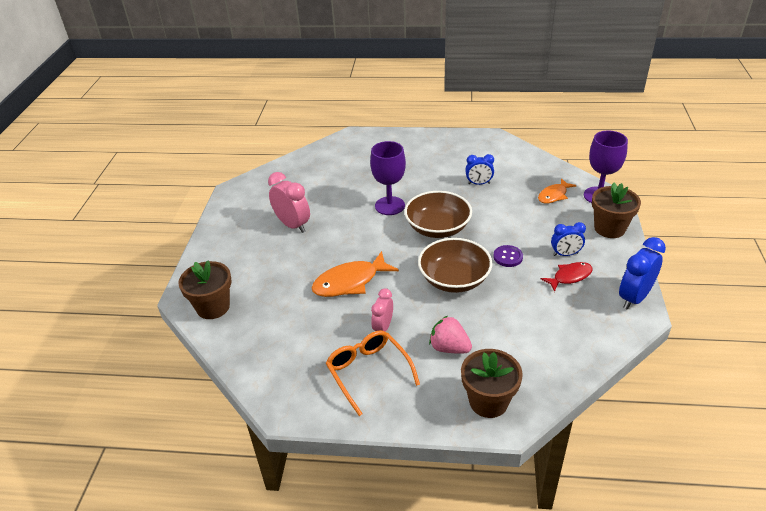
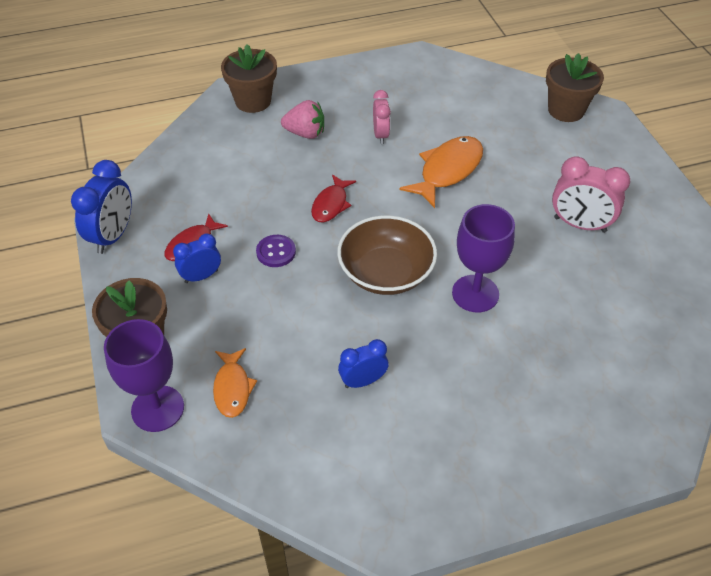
camera: 155 degrees right, 10 degrees up
(368, 372) = (370, 96): orange glasses -> none
(454, 279) = (331, 204): brown bowl -> red fish
(554, 195) = (232, 388): orange fish -> orange fish turned 150 degrees clockwise

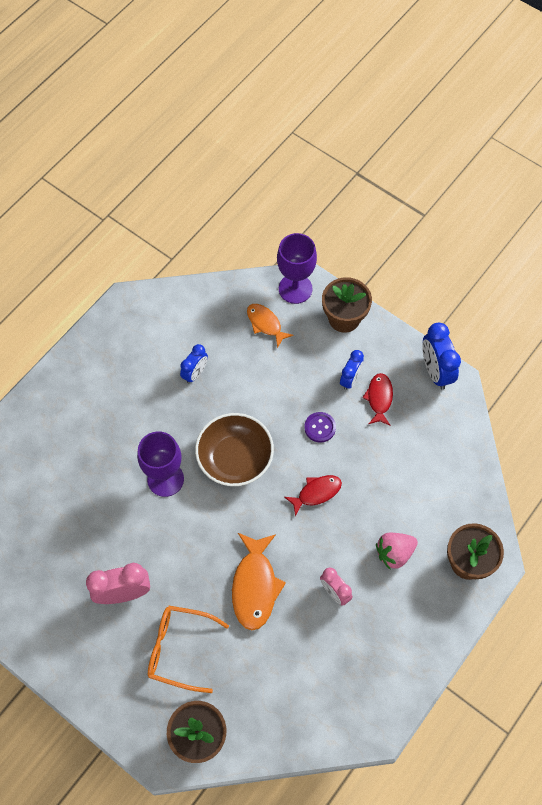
camera: 145 degrees right, 15 degrees up
(331, 204) = (316, 493): red fish -> red fish turned 75 degrees clockwise
(549, 164) = (179, 649): none -> orange glasses

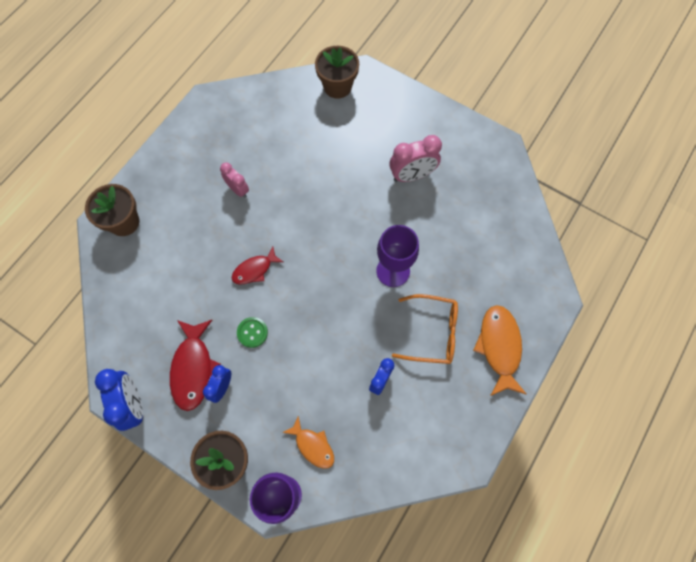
camera: 175 degrees right, 5 degrees up
(179, 649) = (360, 140): orange glasses -> orange glasses (432, 332)
(235, 458) = (331, 296): brown bowl -> none
(255, 586) = (304, 189): orange fish -> orange fish (499, 347)
(320, 427) = (252, 332): purple button -> green button
(379, 398) = (193, 368): red fish -> red fish, size x1.62
(394, 553) = (186, 224): pink strawberry -> none

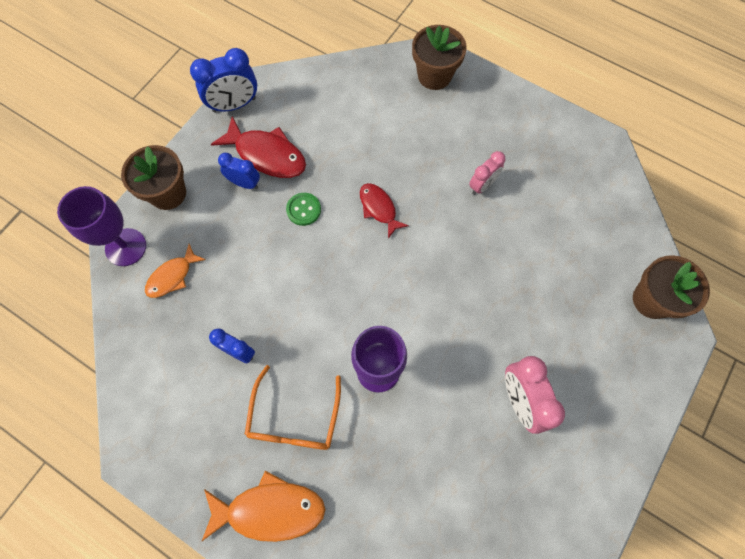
camera: 90 degrees right, 0 degrees up
(193, 368) = (267, 155): red fish -> red fish turned 150 degrees counterclockwise

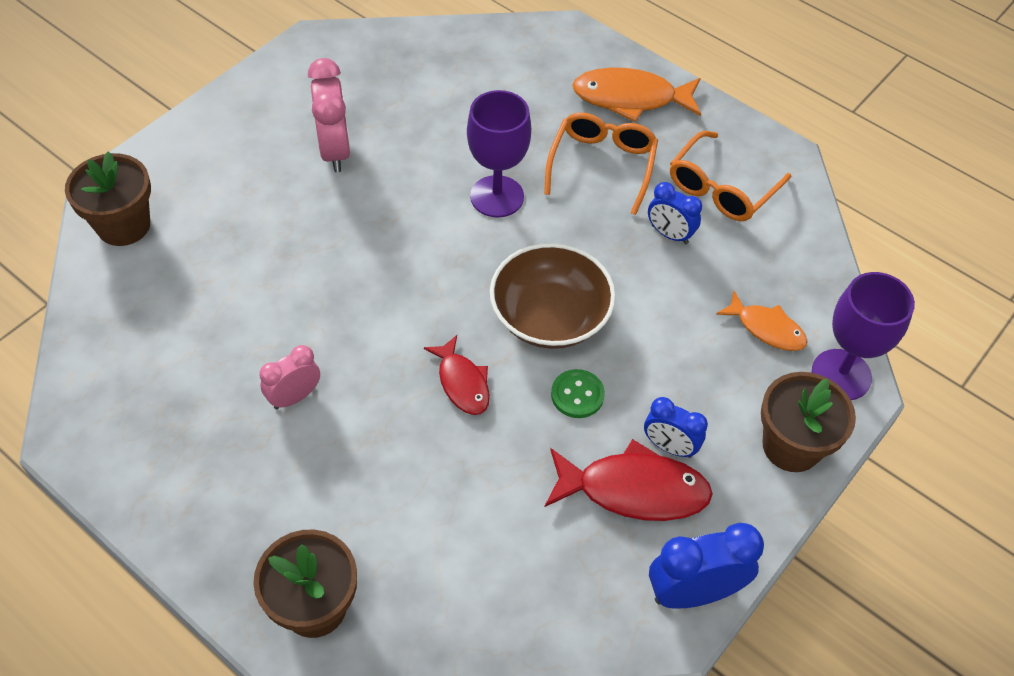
camera: 175 degrees left, 15 degrees down
(172, 276) = (766, 328): orange fish -> orange fish turned 75 degrees clockwise
(193, 407) = (721, 188): none -> orange glasses
(267, 155) = (634, 490): red fish -> red fish turned 150 degrees clockwise
(326, 265) = (550, 316): none -> brown bowl

